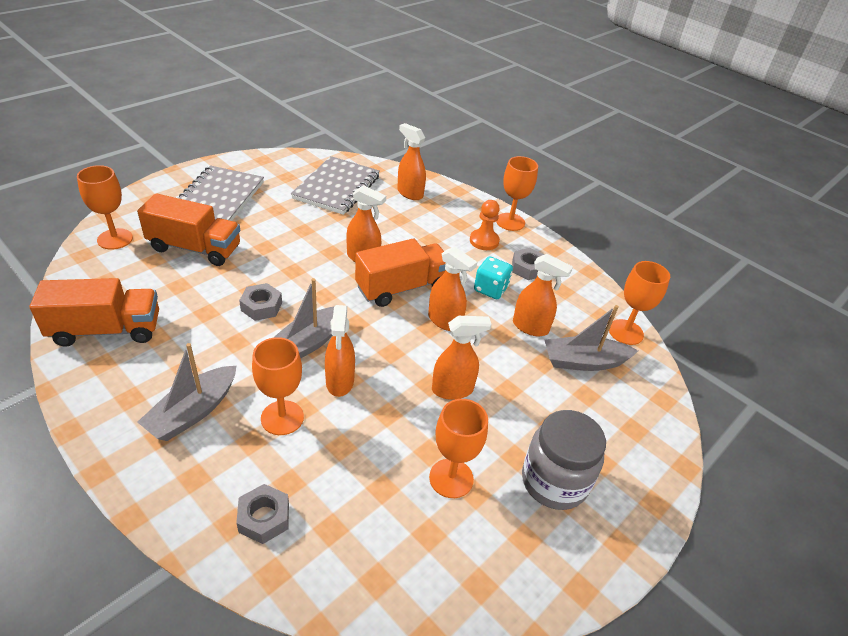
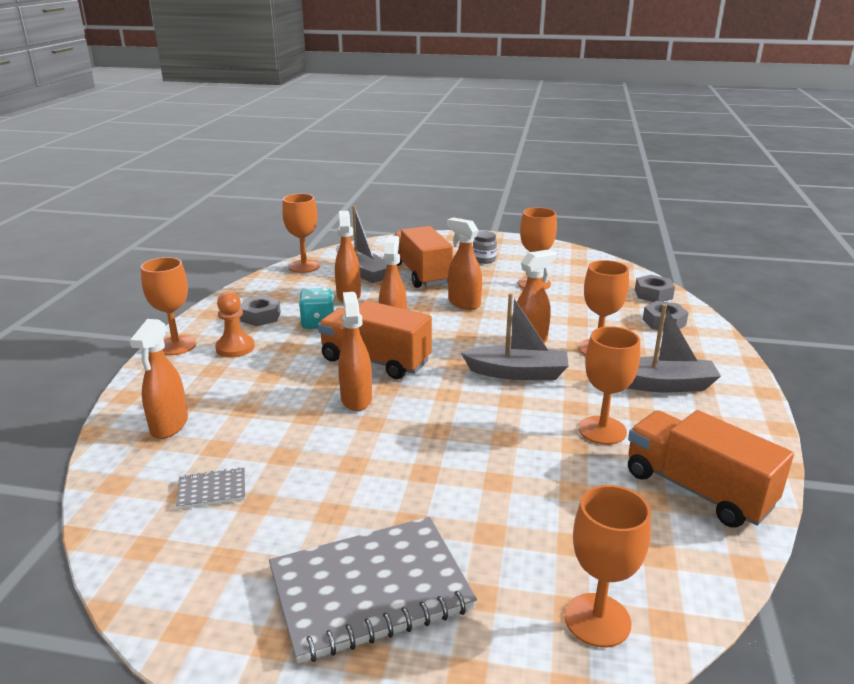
camera: 120 degrees left, 15 degrees down
(195, 248) = (504, 525): orange truck -> orange truck (421, 274)
(200, 334) = (602, 430): none -> orange goblet
(261, 306) = (515, 418): grey nut -> grey nut (653, 294)
(337, 187) = (212, 490): grey notebook -> grey notebook, size x0.43
(554, 481) = (484, 260): grey jar -> grey jar, size x0.49

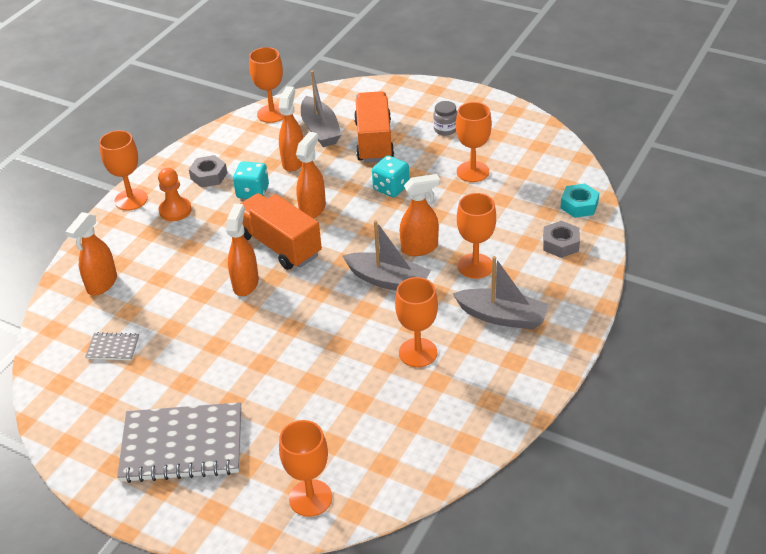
camera: 20 degrees right, 15 degrees up
(464, 303) = (391, 188): orange spray bottle -> turquoise dice
(653, 294) = (579, 205): grey nut -> turquoise nut
(697, 490) = (450, 420): orange truck -> none

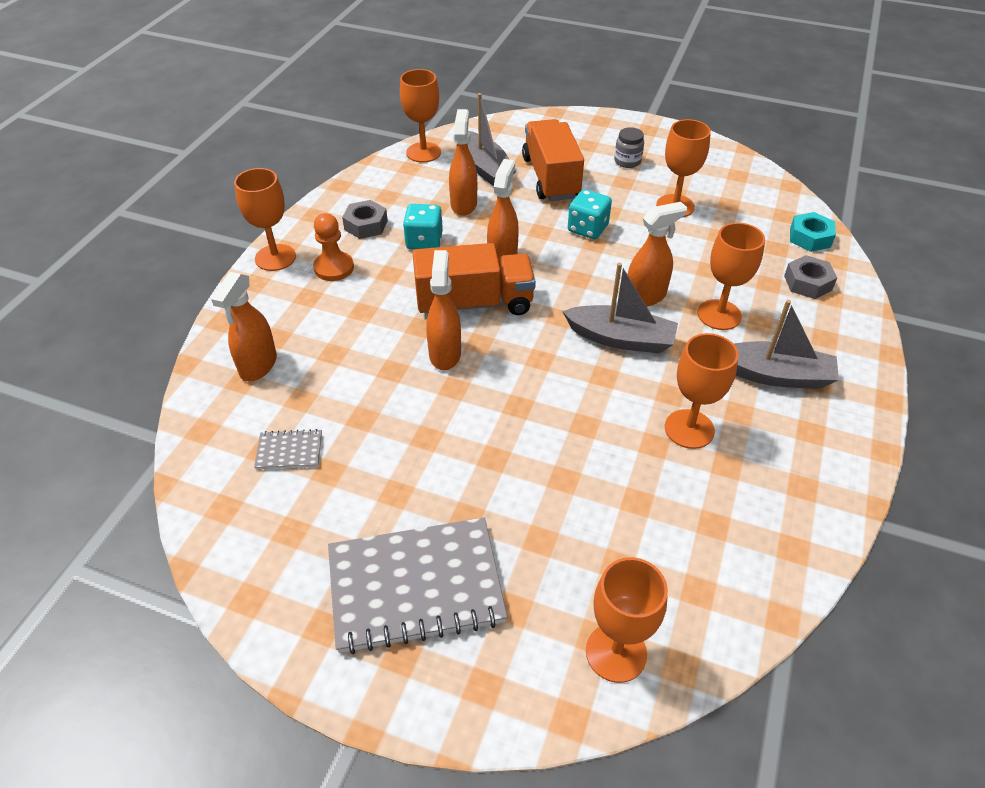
camera: 10 degrees left, 5 degrees up
(279, 245) = (474, 303): orange truck -> orange truck turned 135 degrees clockwise

